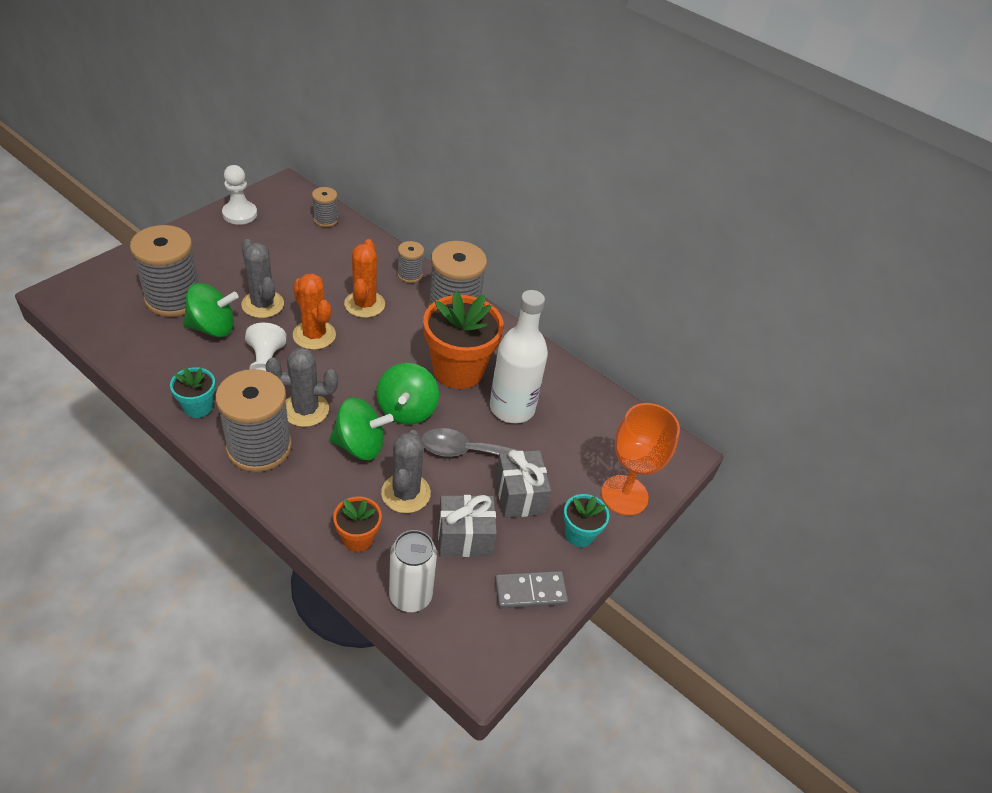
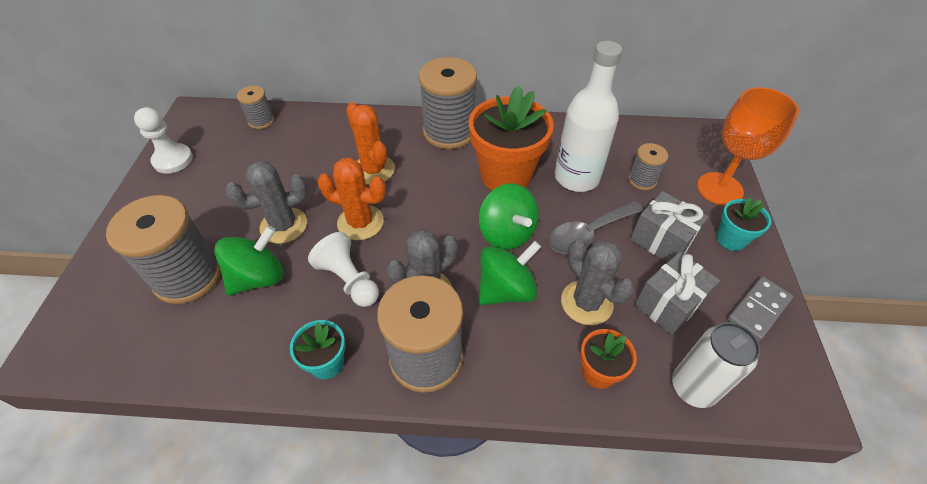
camera: 30 degrees left, 5 degrees up
(263, 304) = (284, 226): grey cactus -> grey cactus turned 45 degrees counterclockwise
(409, 275) = (383, 124): grey spool -> grey spool (642, 180)

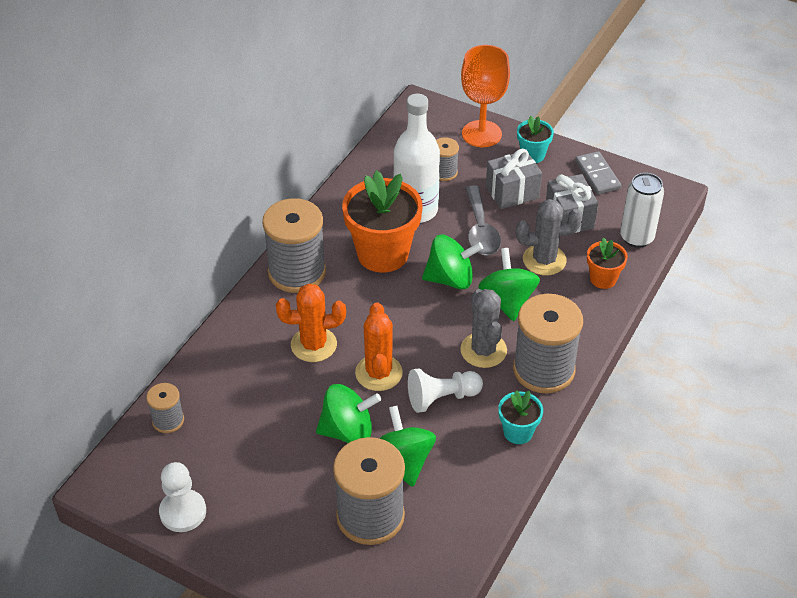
camera: 65 degrees left, 5 degrees down
(284, 226) = (348, 431): grey cactus -> green spinning top
(360, 222) = (378, 373): orange cactus -> orange cactus turned 45 degrees counterclockwise

